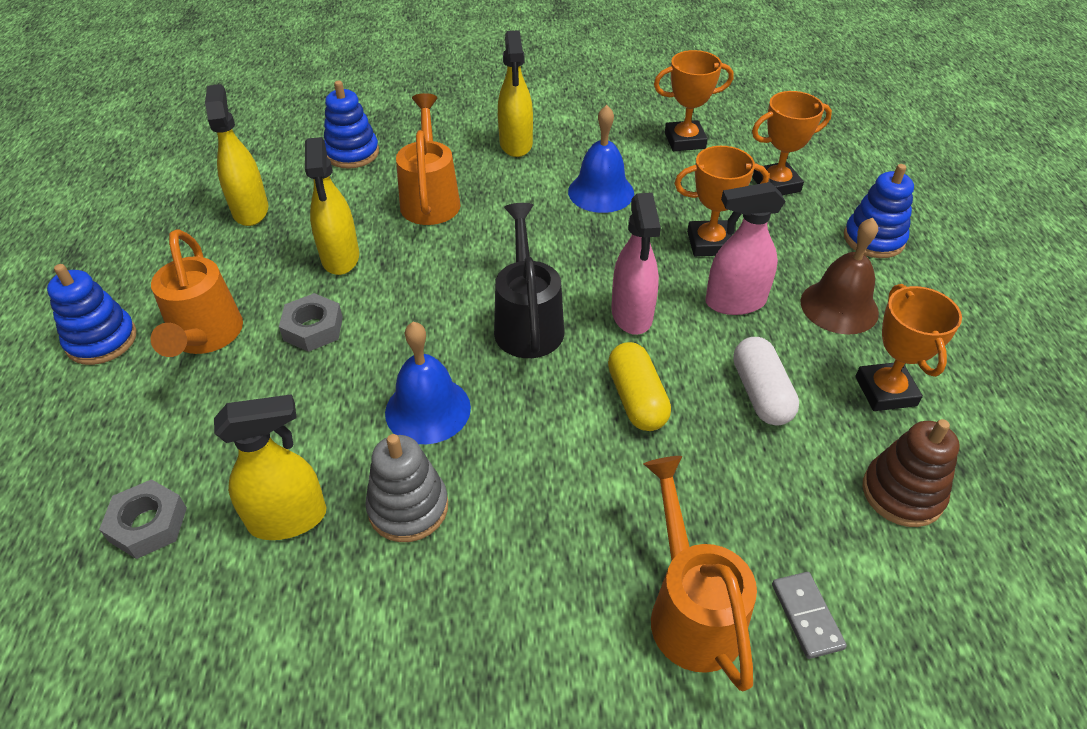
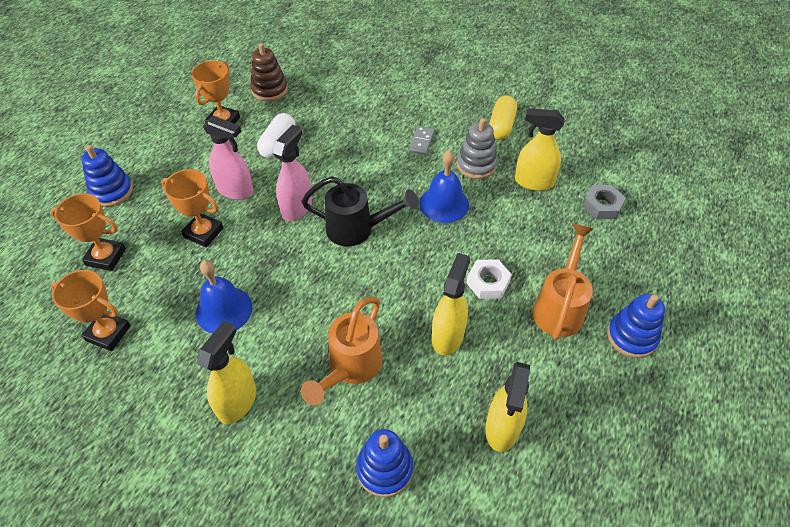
camera: 150 degrees left, 5 degrees up
(313, 328) = (488, 282): grey nut -> white nut
(528, 322) = (357, 229): black watering can -> black watering can turned 105 degrees counterclockwise
(637, 399) = (337, 165): yellow capsule -> yellow capsule (501, 126)
(690, 608) = (387, 92): orange watering can -> none
(807, 616) = (349, 75): grey domino -> grey domino (421, 142)
(839, 307) = (187, 164): brown bell -> none

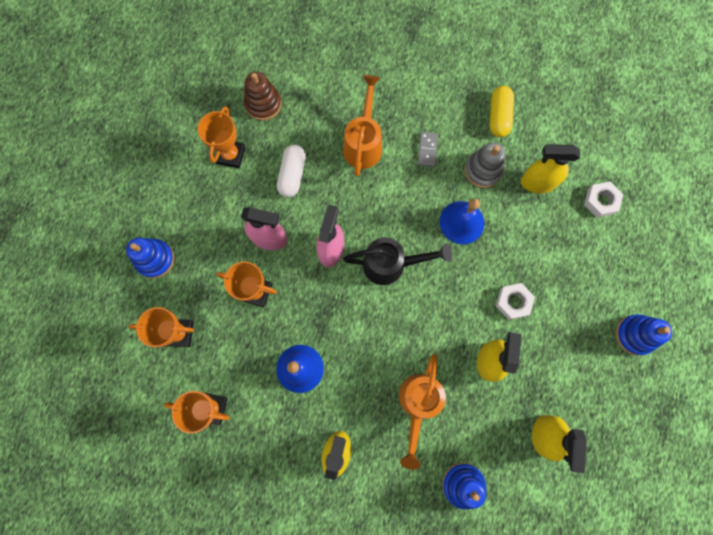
camera: 10 degrees left, 25 degrees up
(559, 306) = (575, 316): orange watering can -> orange watering can (363, 143)
(602, 206) = (600, 201): grey nut -> white nut

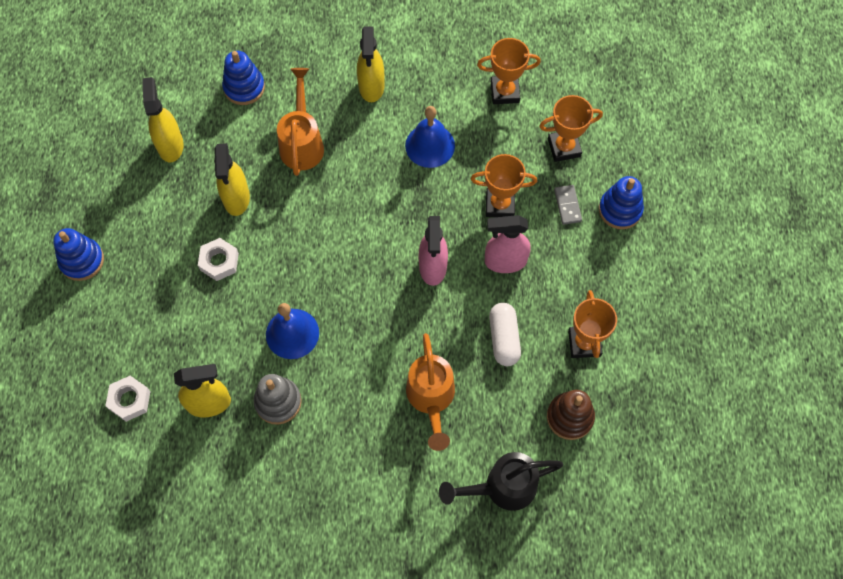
camera: 165 degrees right, 10 degrees down
(391, 264) = (362, 267): black watering can -> black watering can (502, 487)
(427, 150) = (351, 410): grey domino -> grey domino (567, 205)
(498, 116) = (270, 478): yellow capsule -> none

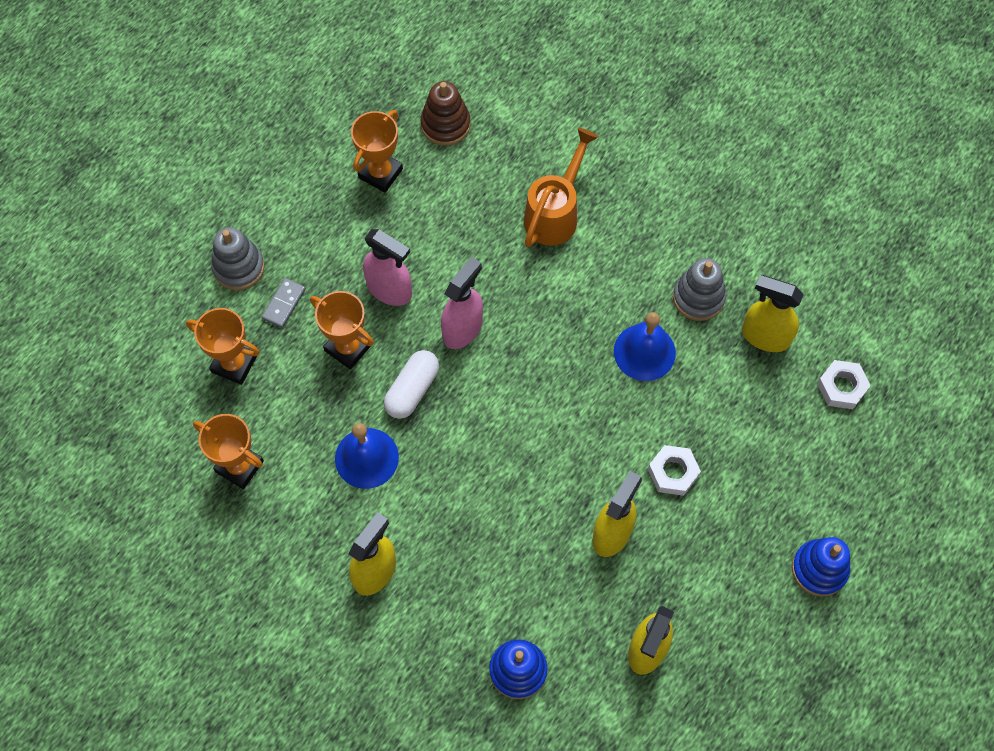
camera: 145 degrees left, 0 degrees up
(302, 142) = (498, 553): orange watering can -> none
(502, 487) = (548, 108): black watering can -> none
(504, 338) = (448, 222): white capsule -> white capsule (412, 390)
(620, 210) = (238, 267): blue stacking toy -> grey stacking toy

